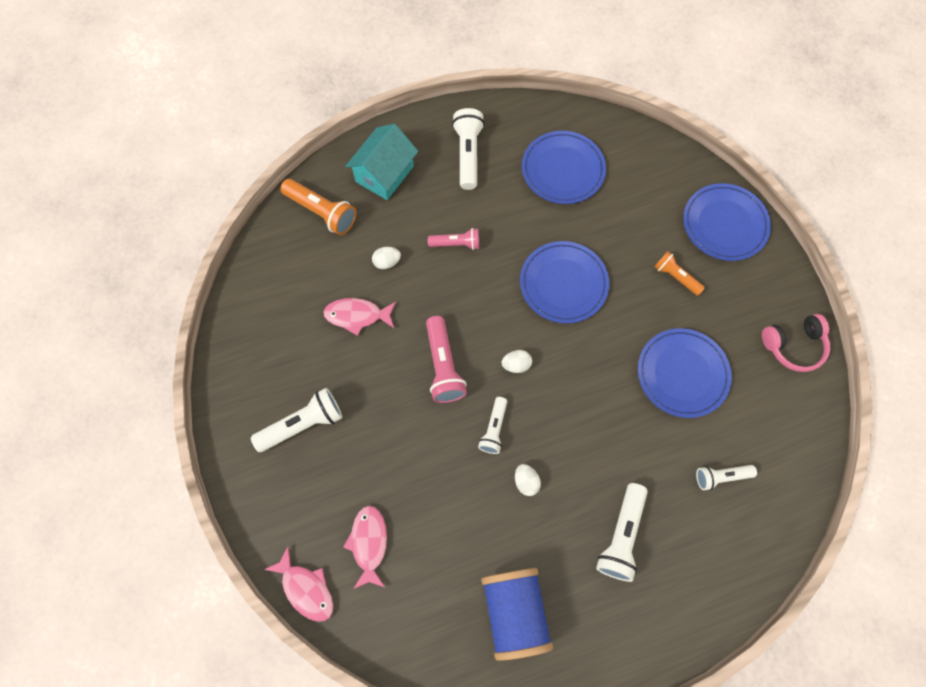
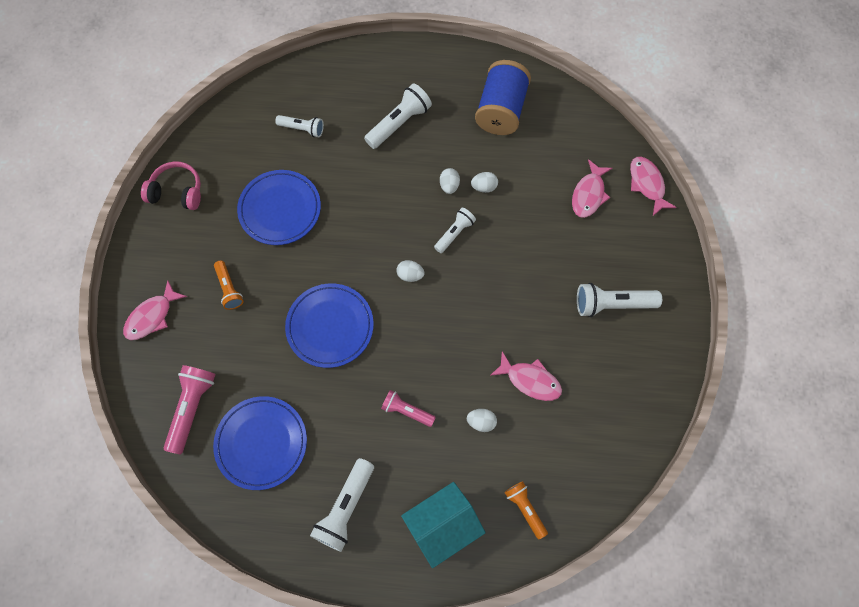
camera: 155 degrees left, 0 degrees up
(321, 212) = (525, 508): orange flashlight -> orange flashlight, size x0.63
(443, 366) = (472, 301): pink flashlight -> pink flashlight (192, 408)
(488, 498) = (484, 187): none -> white egg
(724, 224) = (152, 316): blue plate -> pink fish

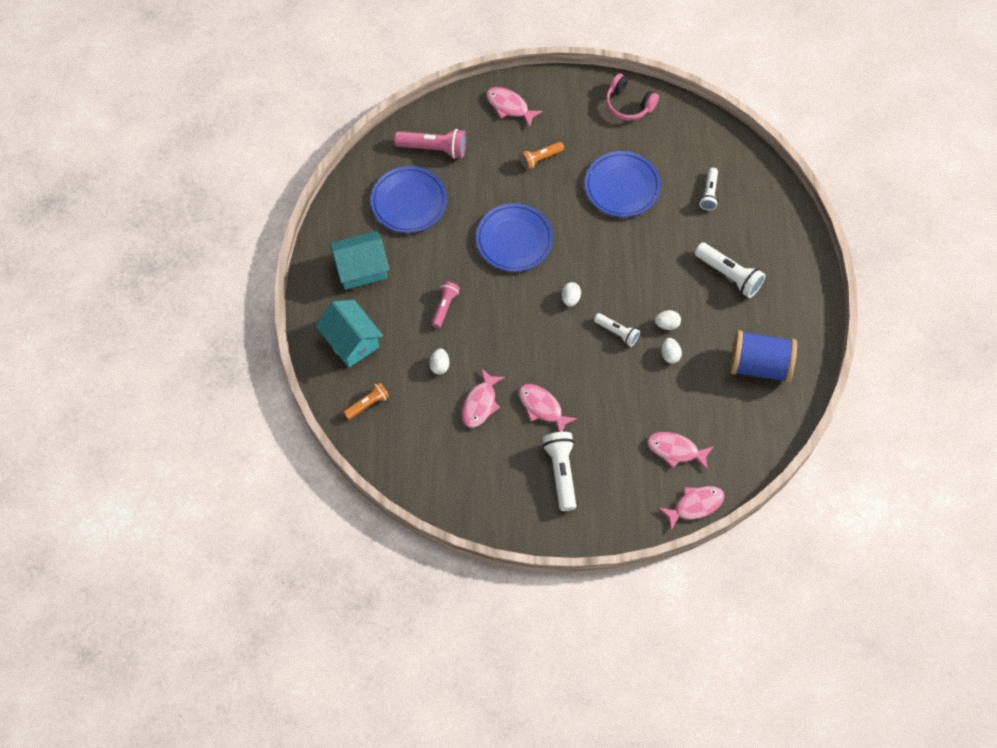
camera: 85 degrees right, 5 degrees down
(177, 191) = (628, 104): pink headphones -> pink headphones turned 120 degrees clockwise
(345, 508) = (361, 269): white flashlight -> turquoise house
(537, 316) = (542, 407): none -> pink fish

